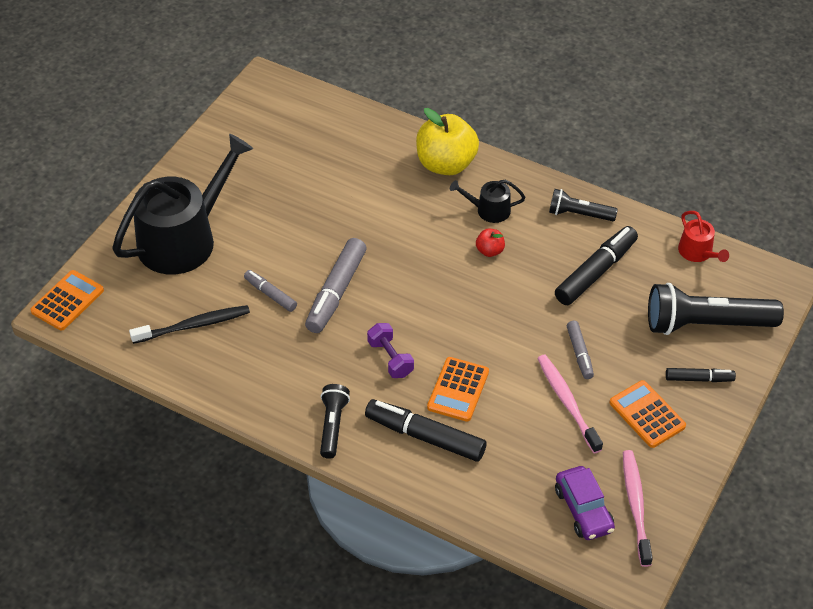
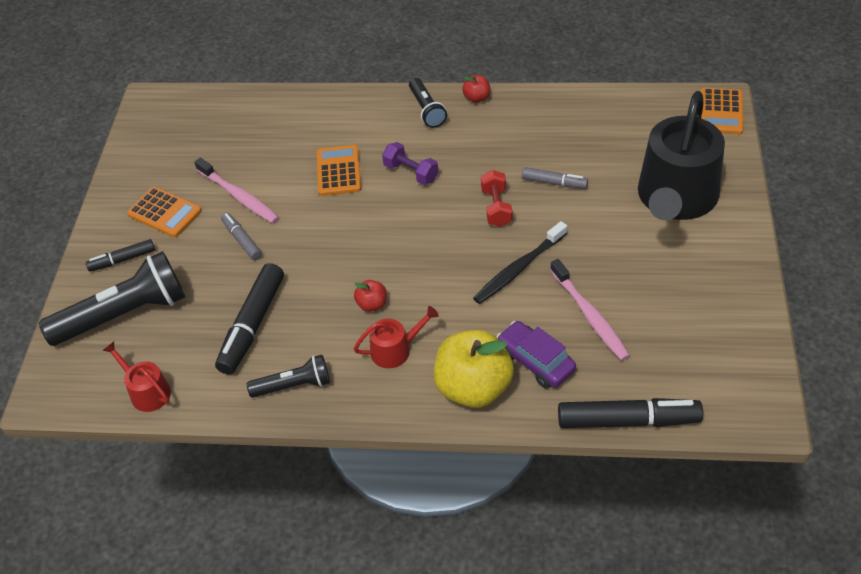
camera: 160 degrees right, 0 degrees up
(193, 325) = (598, 134): black toothbrush -> black toothbrush (519, 268)
(274, 418) = (477, 98): none -> red apple
(336, 292) = (496, 207): grey marker -> red dumbbell
(425, 437) = (348, 129): black marker -> black marker (627, 420)
(489, 210) = (395, 350): black watering can -> red watering can
(583, 509) = (199, 128): purple car -> purple car (535, 361)
(636, 506) = (157, 145): pink toothbrush -> pink toothbrush (589, 315)

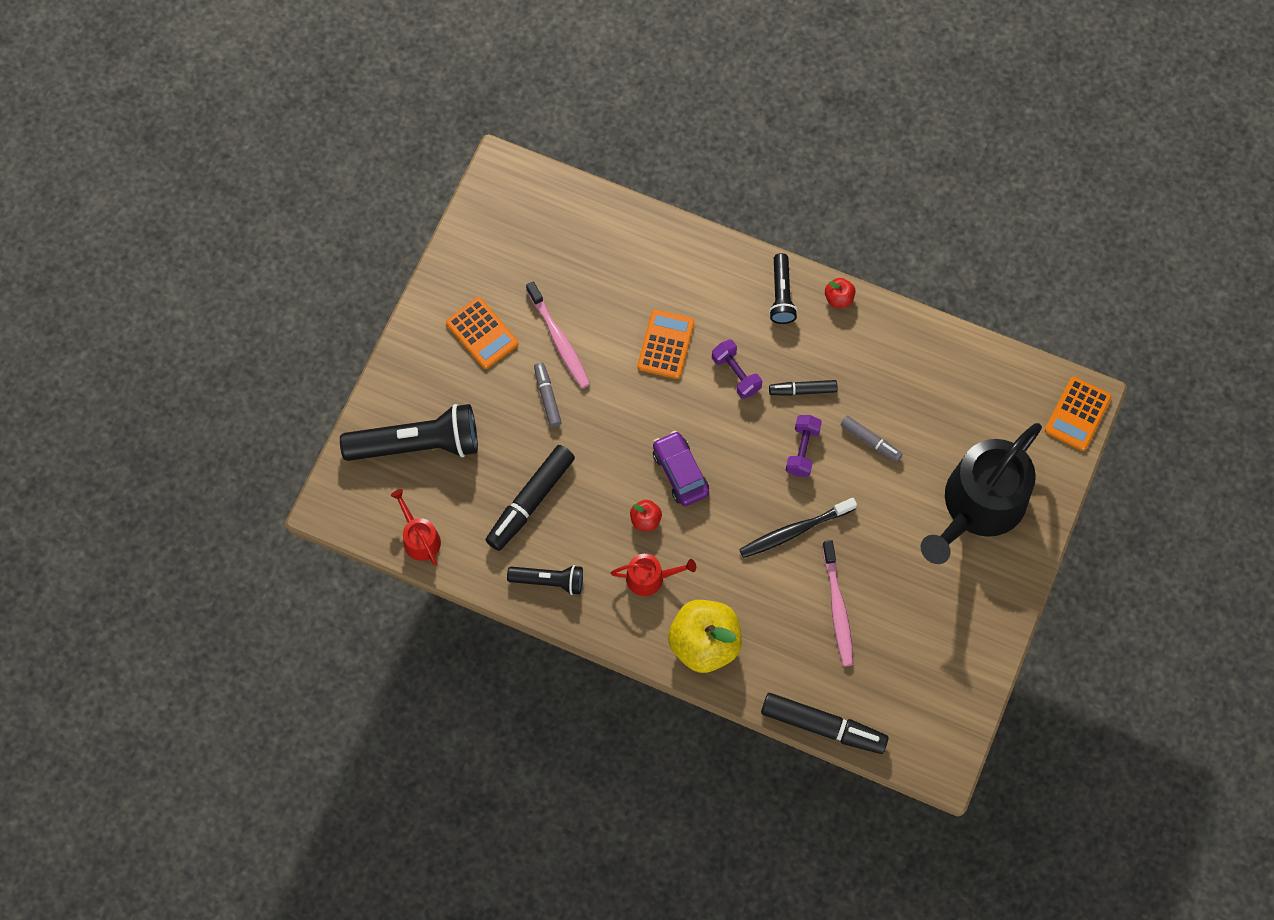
camera: 15 degrees right, 20 degrees up
(122, 260) = (429, 378): black marker -> black marker (803, 390)
(496, 207) = (802, 450): red dumbbell -> purple dumbbell
(535, 361) = (769, 637): purple car -> purple car (680, 472)

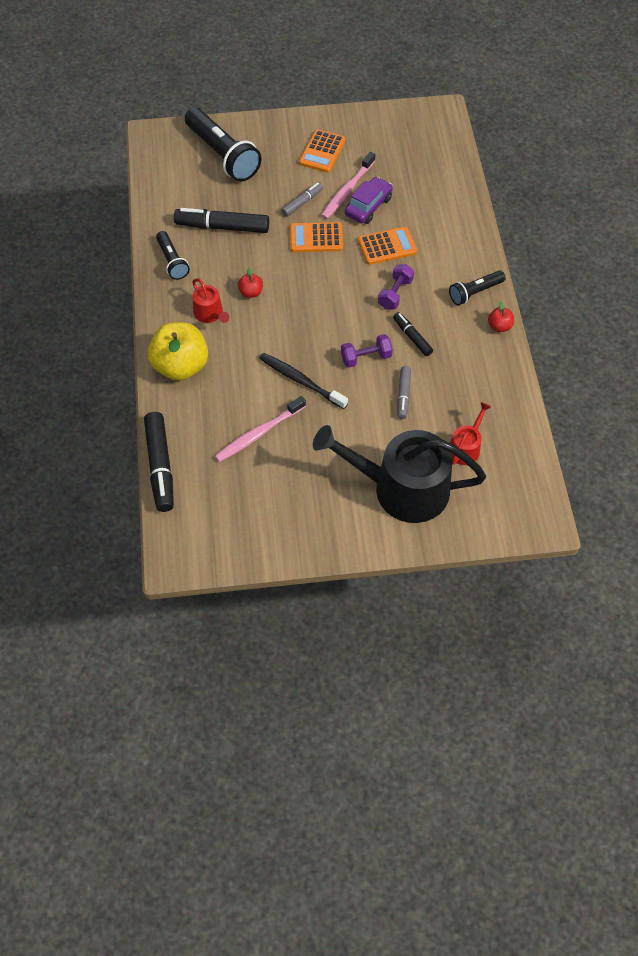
camera: 60 degrees right, 10 degrees down
(419, 538) = (159, 184): red watering can -> red watering can (466, 447)
(680, 472) = (299, 296): purple car -> purple car (368, 206)
(1077, 414) = (527, 522): orange calculator -> orange calculator (316, 238)

